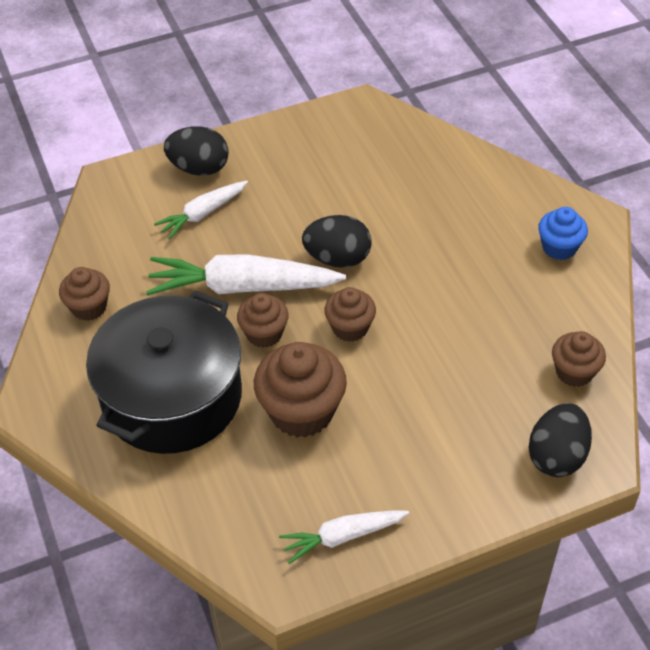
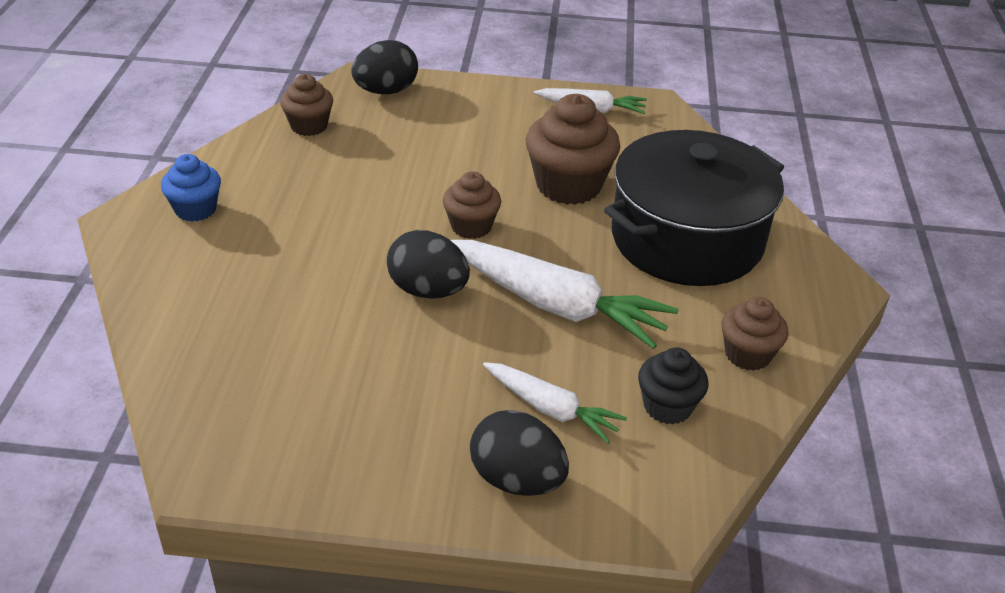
camera: 155 degrees left, 10 degrees down
(131, 246) = (667, 406): none -> black cupcake
(203, 214) = (551, 409): white carrot -> white carrot turned 45 degrees clockwise
(264, 333) = (561, 254): brown cupcake -> none

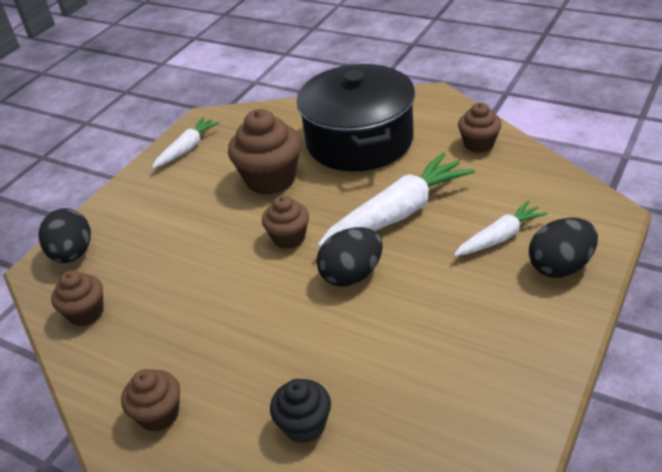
camera: 60 degrees left, 0 degrees up
(195, 209) = (159, 414): blue cupcake -> brown cupcake
(667, 406) = (513, 186): black cupcake -> black cupcake (304, 425)

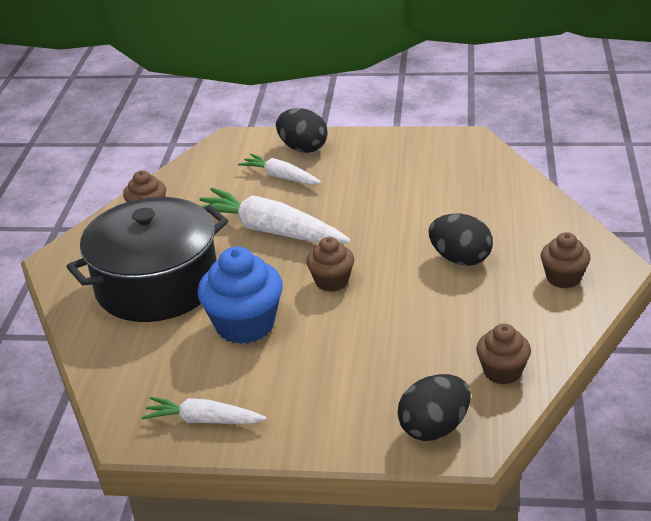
camera: 115 degrees left, 5 degrees down
(270, 179) = (245, 325): brown cupcake -> blue cupcake
(304, 425) = (517, 211): black cupcake -> none
(352, 275) = (361, 233): black egg -> black egg (460, 259)

